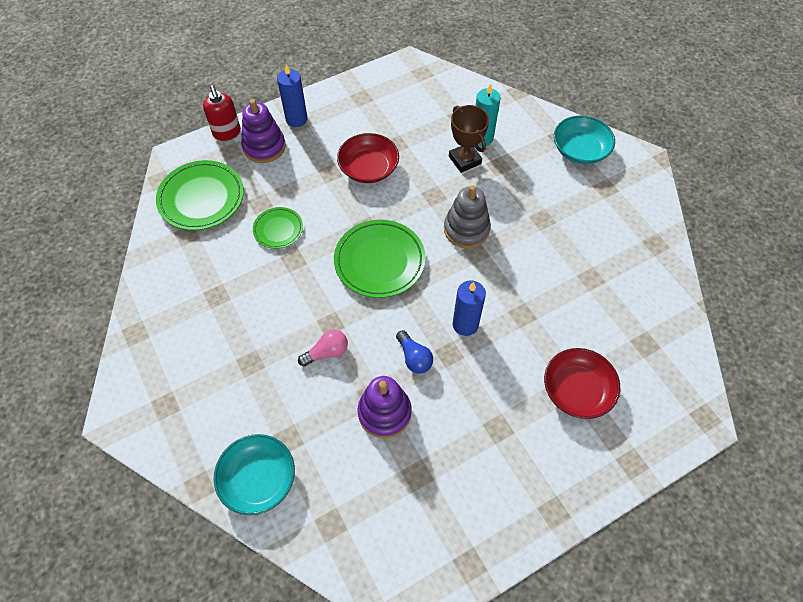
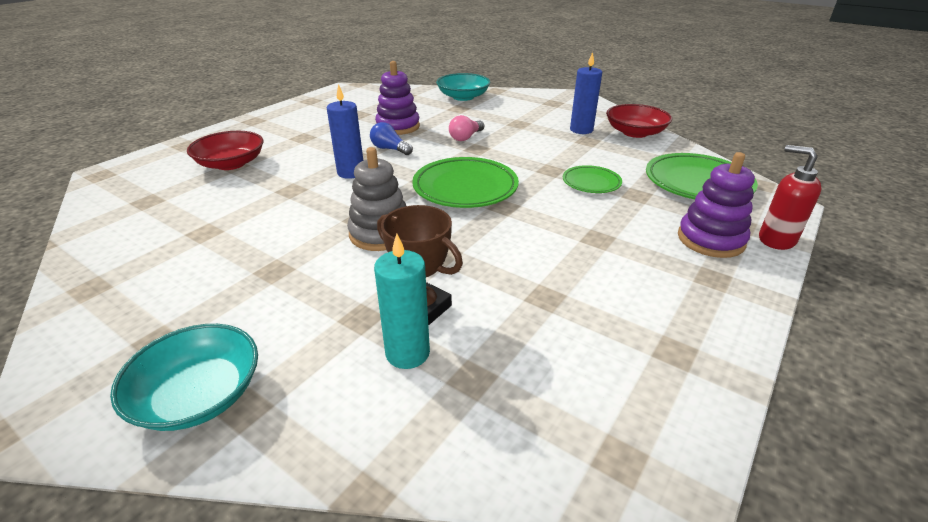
camera: 155 degrees right, 25 degrees down
(296, 119) = (722, 283): blue candle -> blue candle (581, 130)
(368, 168) = (555, 257): red bowl -> red bowl (635, 132)

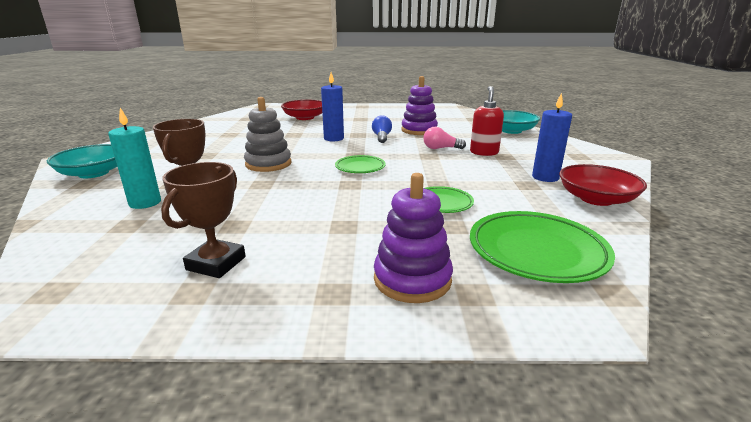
camera: 55 degrees right, 10 degrees down
(465, 188) = (360, 167): green plate -> green plate, size x0.56
(626, 326) = (216, 263): none -> brown trophy
(776, 239) = (471, 323): red soap dispenser -> red soap dispenser (484, 152)

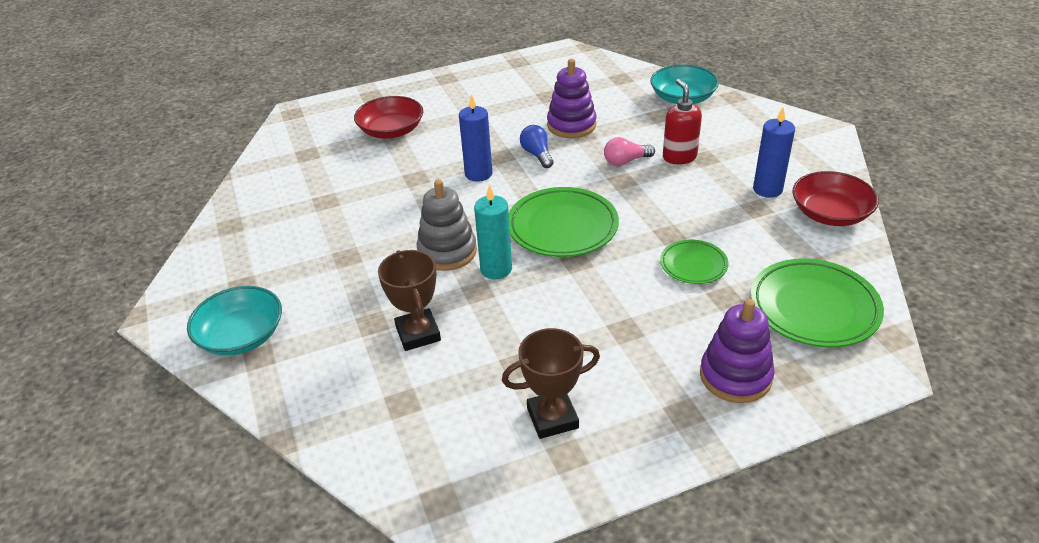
camera: 20 degrees left, 15 degrees up
(145, 203) = (378, 364): turquoise candle -> turquoise candle (496, 269)
(216, 263) = (552, 418): brown trophy -> brown trophy turned 75 degrees clockwise
(360, 167) = (562, 227): green plate -> green plate, size x1.77

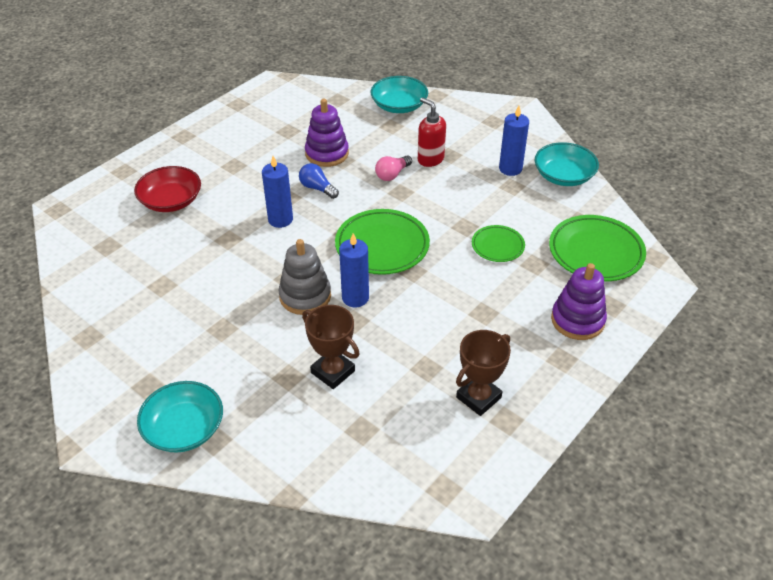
camera: 30 degrees left, 5 degrees up
(496, 269) = (355, 298): turquoise candle -> blue candle
(830, 213) = (563, 176): red bowl -> turquoise bowl

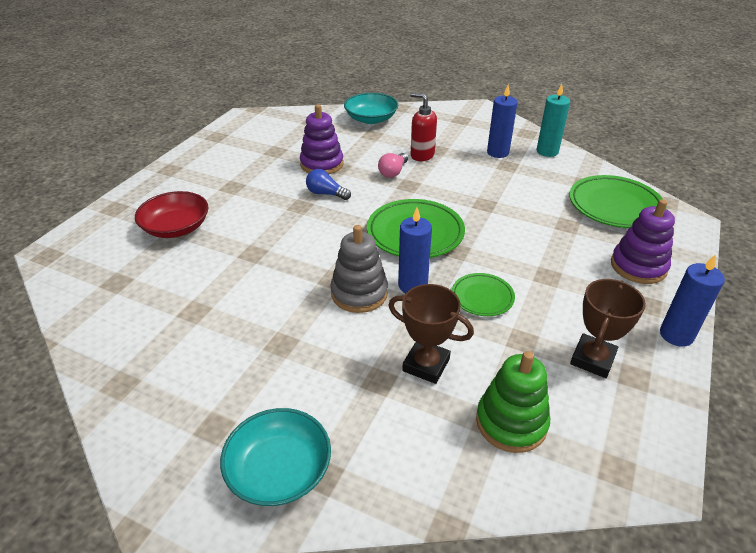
camera: 15 degrees left, 5 degrees down
(280, 219) = (301, 226): blue candle -> blue candle (676, 335)
(379, 434) = (511, 422): none -> green stacking toy
(497, 246) = (524, 215): green plate -> green plate (482, 297)
(563, 176) = (547, 151): turquoise bowl -> turquoise candle

